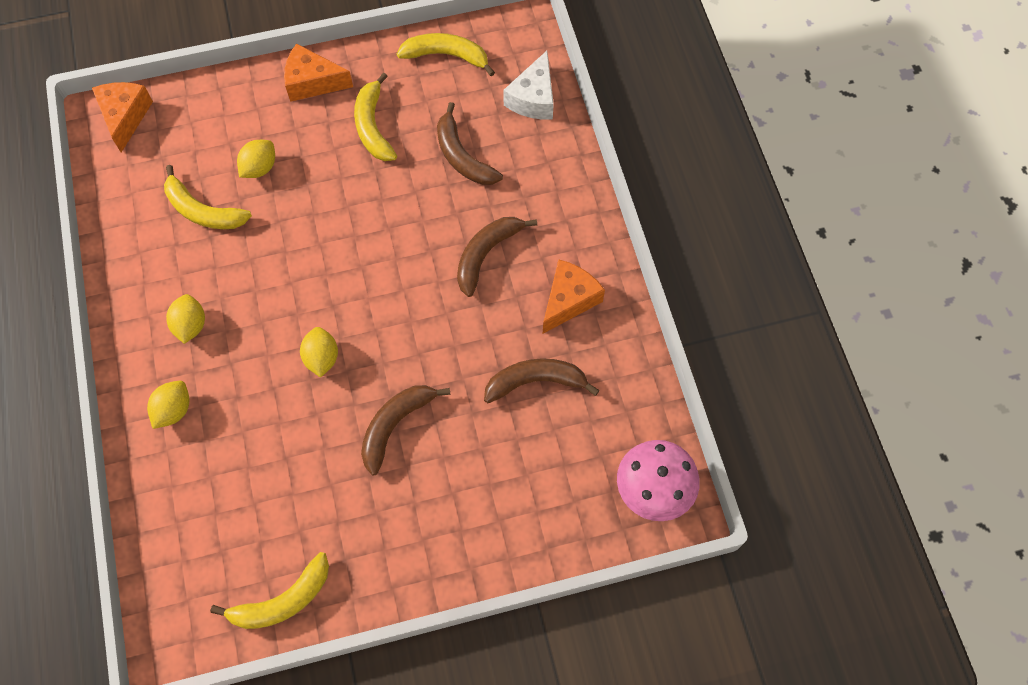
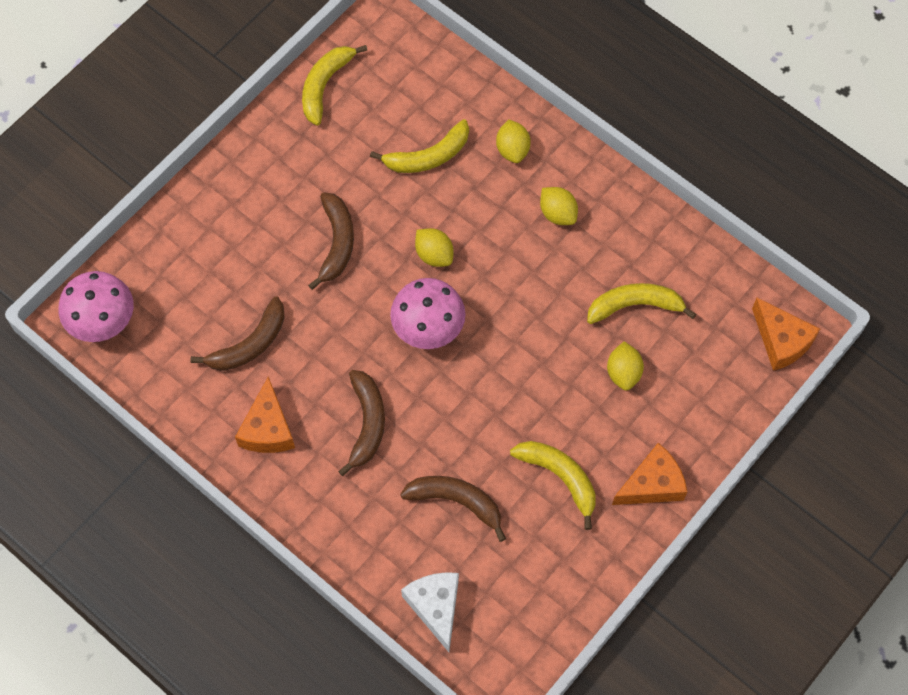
camera: 145 degrees right, 0 degrees up
(378, 299) = (428, 328): none -> pink mushroom
(446, 55) = (553, 598): yellow banana -> yellow banana (428, 156)

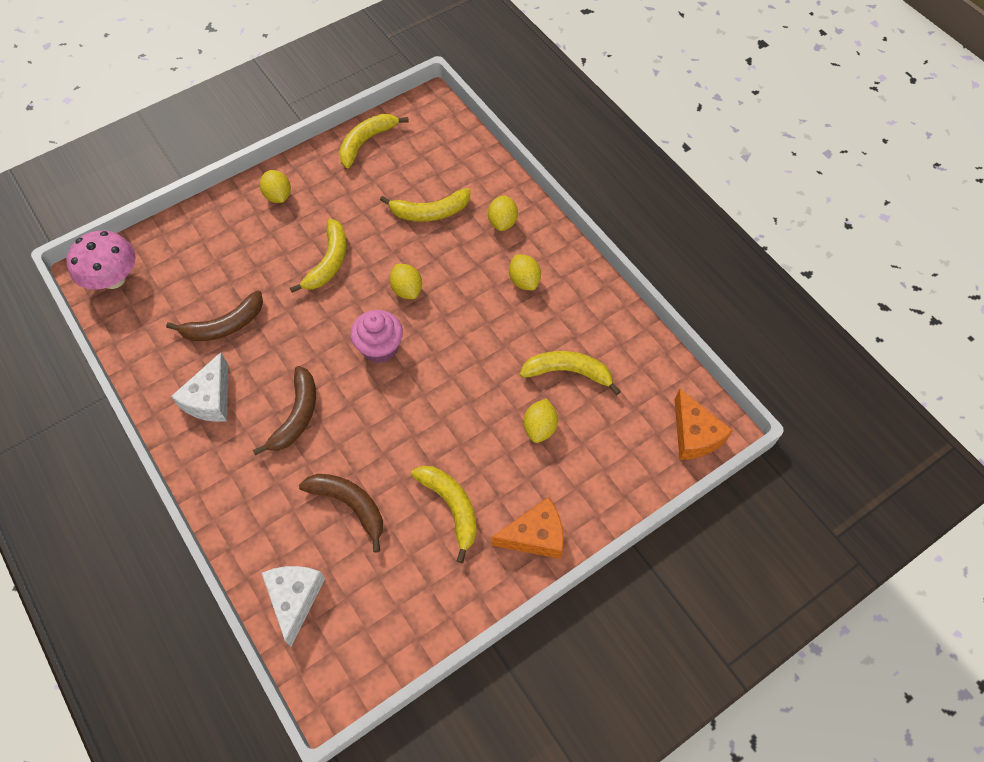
camera: 15 degrees right, 5 degrees down
(249, 177) = (278, 196): none -> yellow lemon
(268, 429) = (210, 399): orange cheese -> white cheese
(336, 242) = (329, 262): brown banana -> yellow banana
(428, 328) = (380, 348): pink mushroom -> pink cupcake

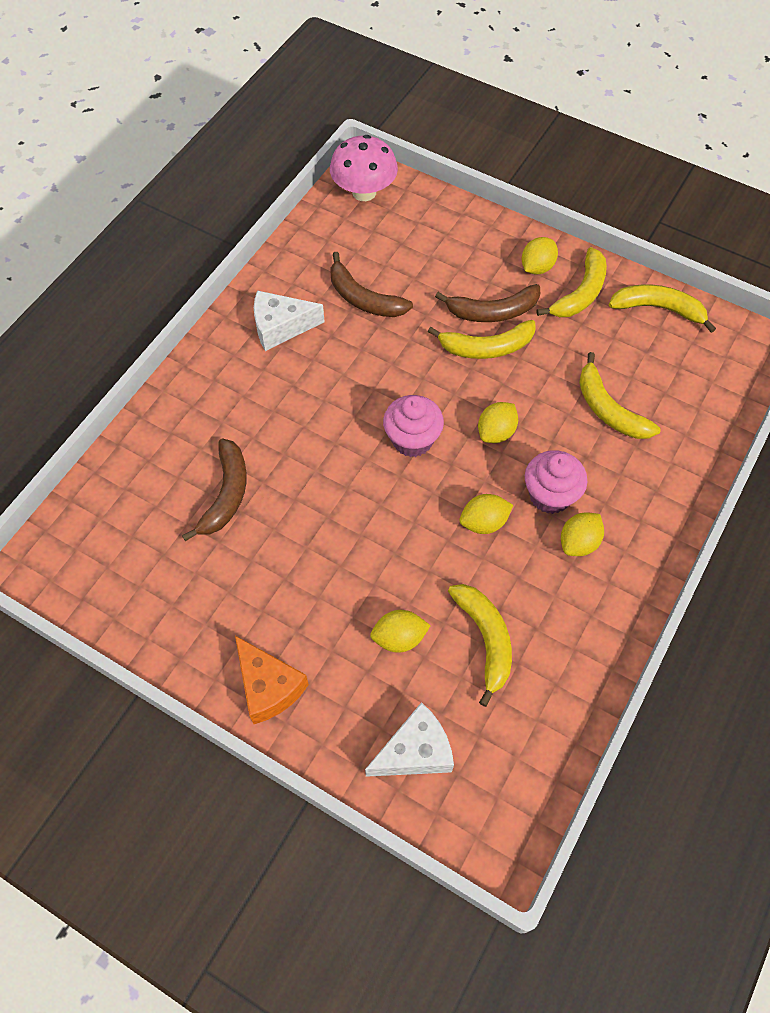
camera: 65 degrees right, 0 degrees up
(295, 599) = (113, 493): white cheese -> white cheese (415, 751)
(297, 415) = (299, 404): brown banana -> brown banana (493, 311)
(451, 507) = (265, 588): yellow banana -> yellow banana (580, 293)
(478, 280) = (550, 495): none -> pink cupcake
(502, 222) = (643, 486): yellow lemon -> yellow lemon (484, 522)
(694, 435) = (478, 820): orange cheese -> none

